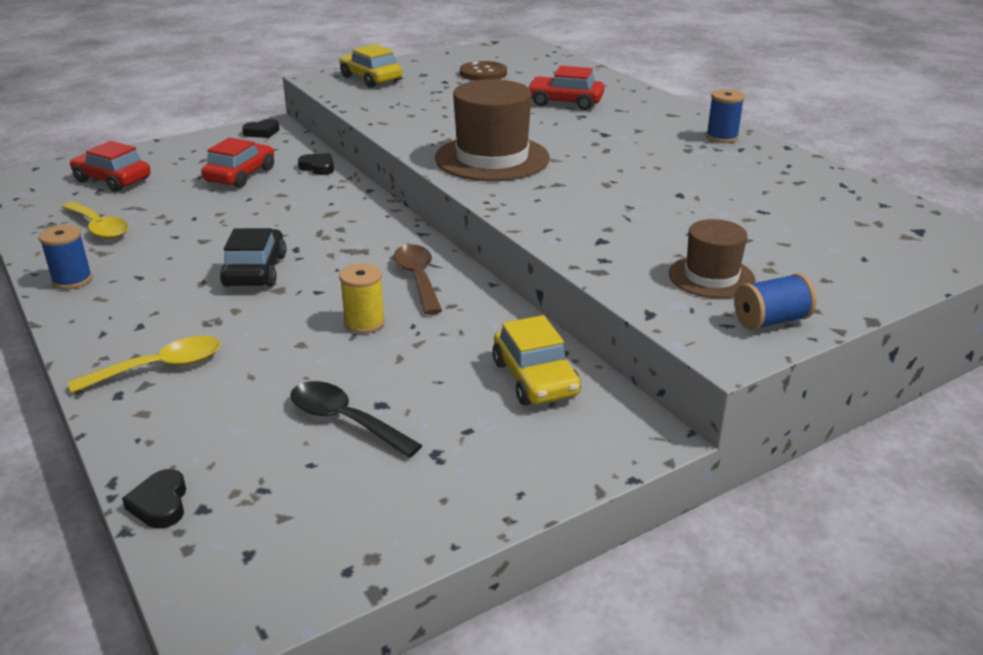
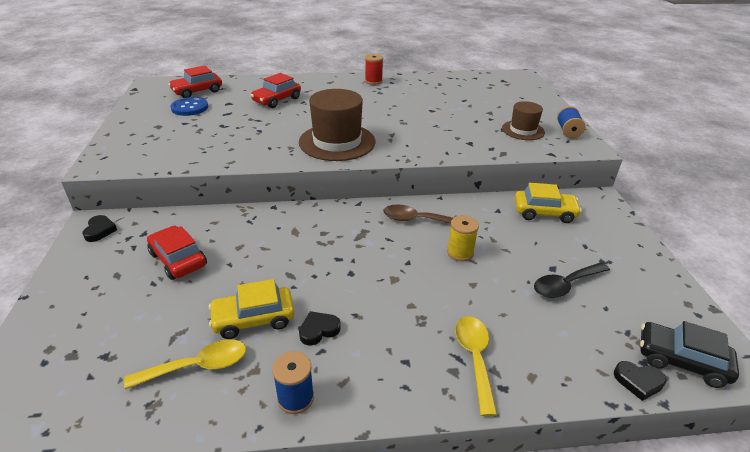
camera: 65 degrees left, 5 degrees up
(113, 180) = (91, 342): red car -> red car (197, 91)
(255, 271) = (358, 284): black car -> black car (681, 360)
(318, 167) = (209, 219): black heart -> black heart (319, 330)
(371, 79) = (135, 146): yellow car -> yellow car (254, 319)
(483, 73) = (190, 108): brown button -> blue button
(722, 137) = (373, 81): blue spool -> red spool

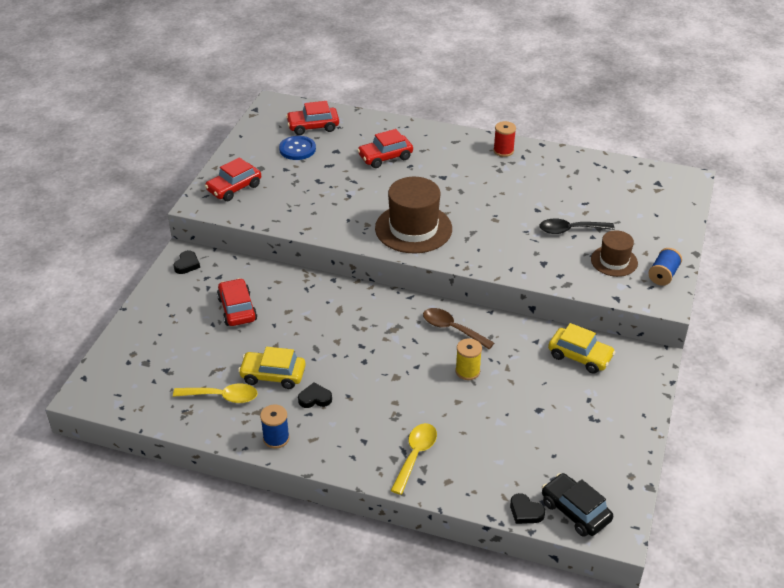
camera: 25 degrees right, 5 degrees up
(135, 145) = (234, 188): none -> red car
(566, 285) = (537, 427): black spoon -> black spoon (570, 230)

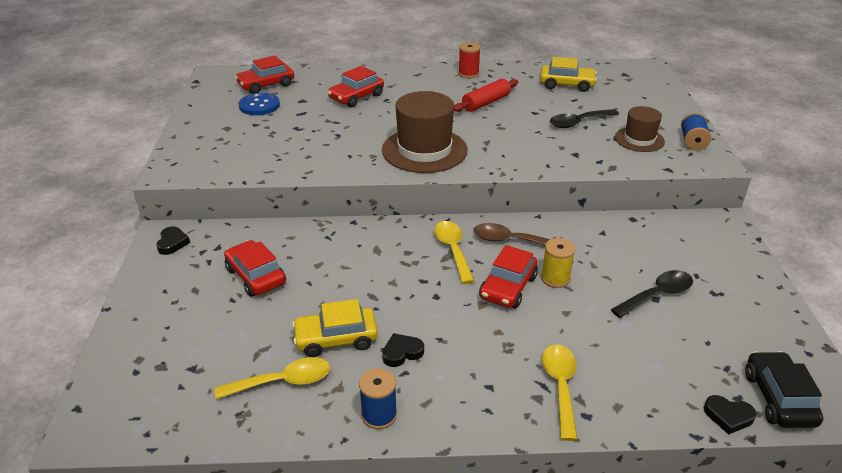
camera: 20 degrees left, 5 degrees down
(234, 188) = (204, 150): red car -> red car (508, 287)
(399, 325) = (453, 250): none -> yellow spoon
(498, 189) = (486, 103): none -> red rolling pin
(542, 407) = (657, 295): none -> black spoon
(575, 511) = (778, 398): black car -> black car turned 60 degrees clockwise
(580, 356) = (655, 236): yellow car -> yellow car (567, 84)

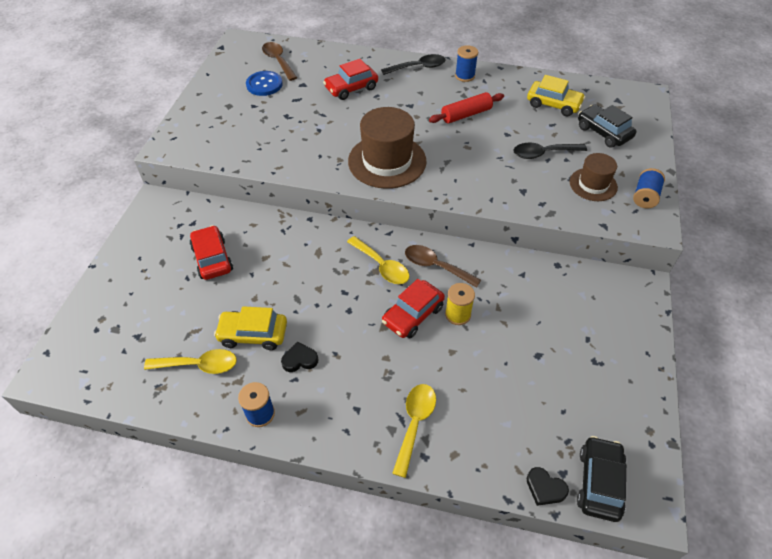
camera: 15 degrees right, 15 degrees up
(172, 243) = (159, 212): black heart -> none
(266, 85) = (278, 61): red car -> brown spoon
(453, 250) = (381, 266): yellow spoon -> yellow spoon turned 135 degrees clockwise
(468, 74) = (465, 76): red spool -> blue spool
(626, 99) = (603, 132): none -> black car
(657, 295) = (541, 352): black spoon -> black spoon (418, 67)

